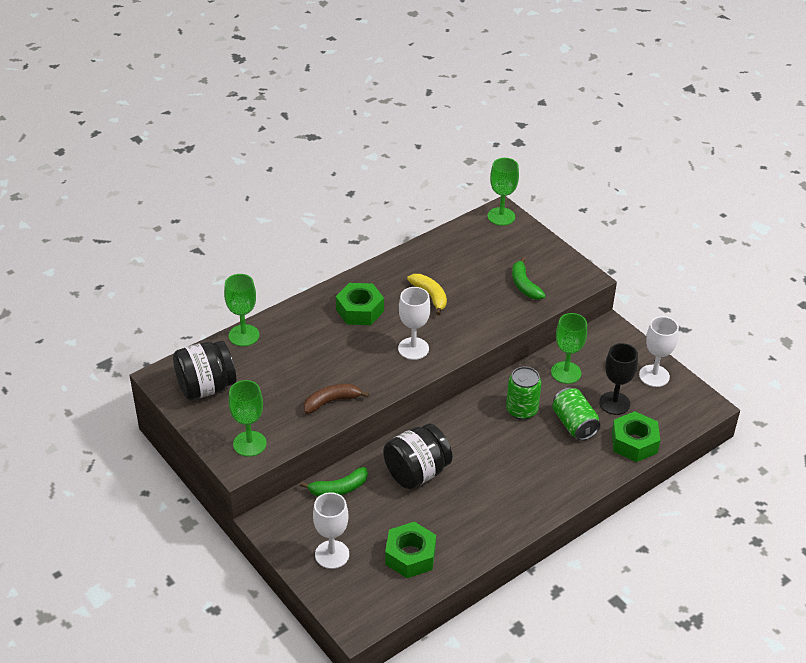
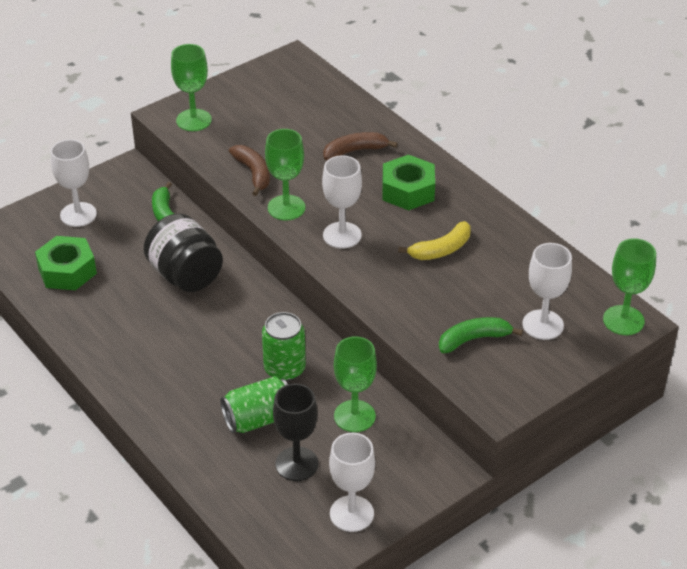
camera: 90 degrees right, 0 degrees up
(206, 387) = (277, 87): black jar -> none
(244, 335) = (358, 107): green goblet -> green goblet (286, 208)
(306, 339) = (355, 151): none -> brown banana
(507, 252) = (543, 325): none -> white goblet
(634, 443) = (223, 479): green nut -> none

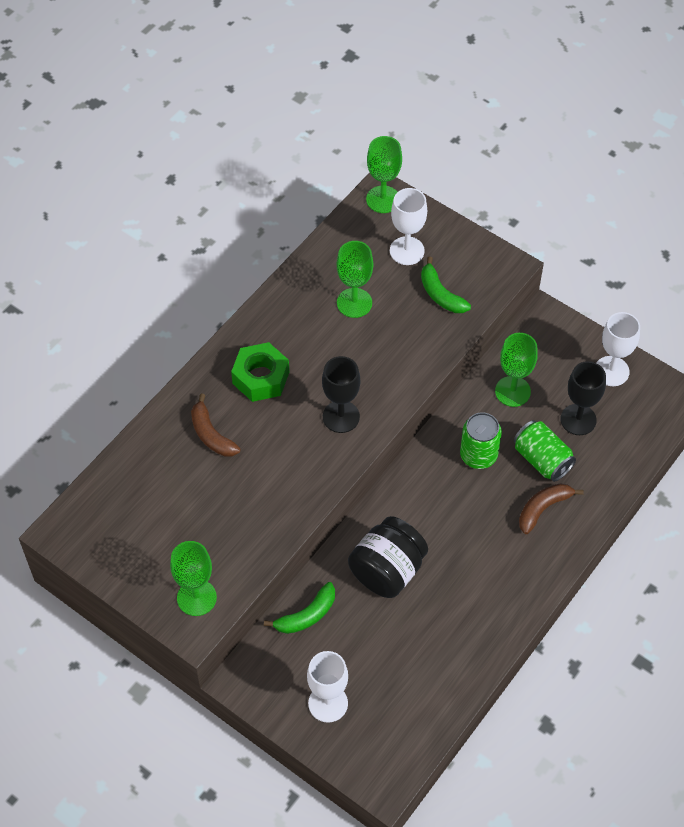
camera: 105 degrees left, 15 degrees up
(67, 271) = (415, 681): green nut -> none
(253, 173) = (271, 515): brown banana -> brown banana (543, 508)
(286, 208) = (315, 472): green goblet -> green goblet (354, 303)
(342, 235) = (341, 417): white goblet -> black goblet
(441, 249) = (336, 336): yellow banana -> none

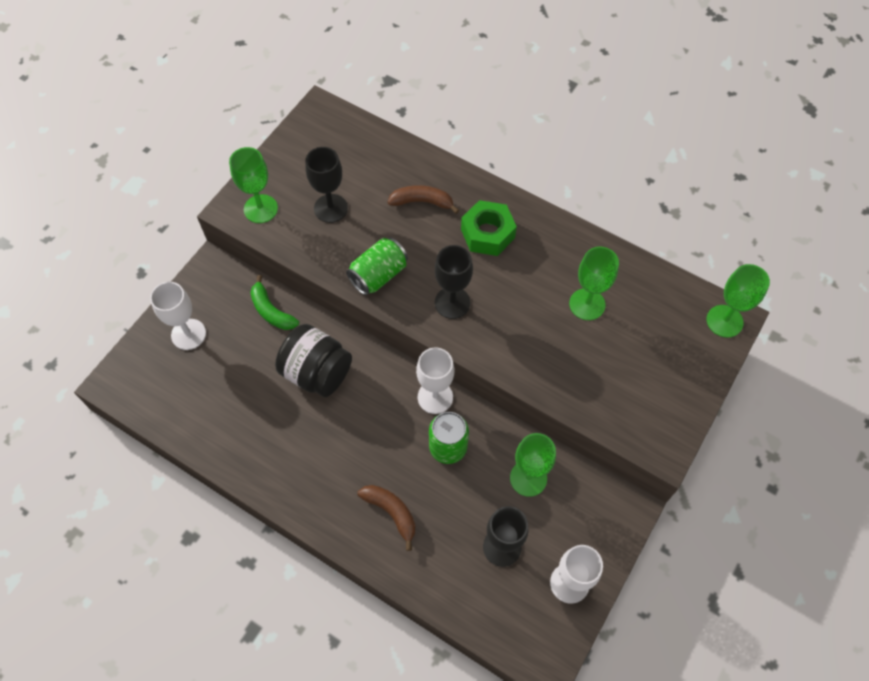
camera: 85 degrees right, 5 degrees up
(206, 525) = (330, 208): none -> black goblet
(211, 434) = (422, 202): brown banana -> brown banana turned 45 degrees clockwise
(407, 251) = (662, 348): white goblet -> white goblet (435, 397)
(440, 294) = (613, 383): green banana -> none
(542, 459) = (449, 510): green can -> green can (378, 275)

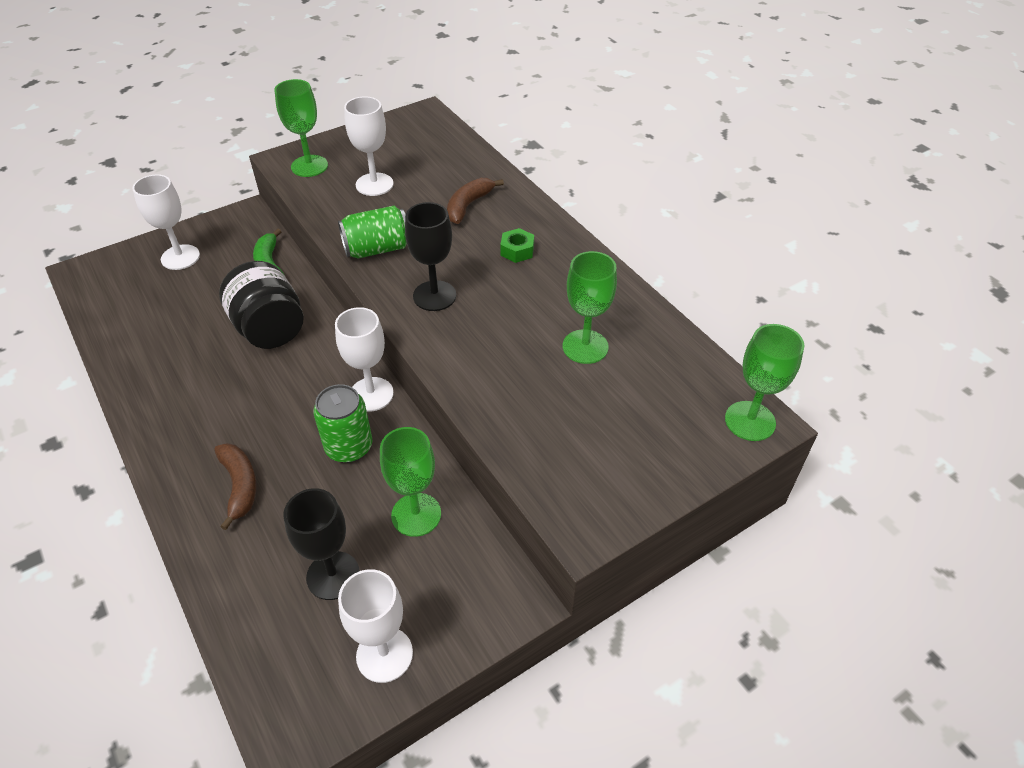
camera: 25 degrees right, 15 degrees down
(330, 208) = (374, 184): black goblet -> white goblet
(422, 202) = (468, 205): brown banana -> brown banana turned 90 degrees counterclockwise
(487, 234) = (517, 250): green nut -> green nut, size x0.56

